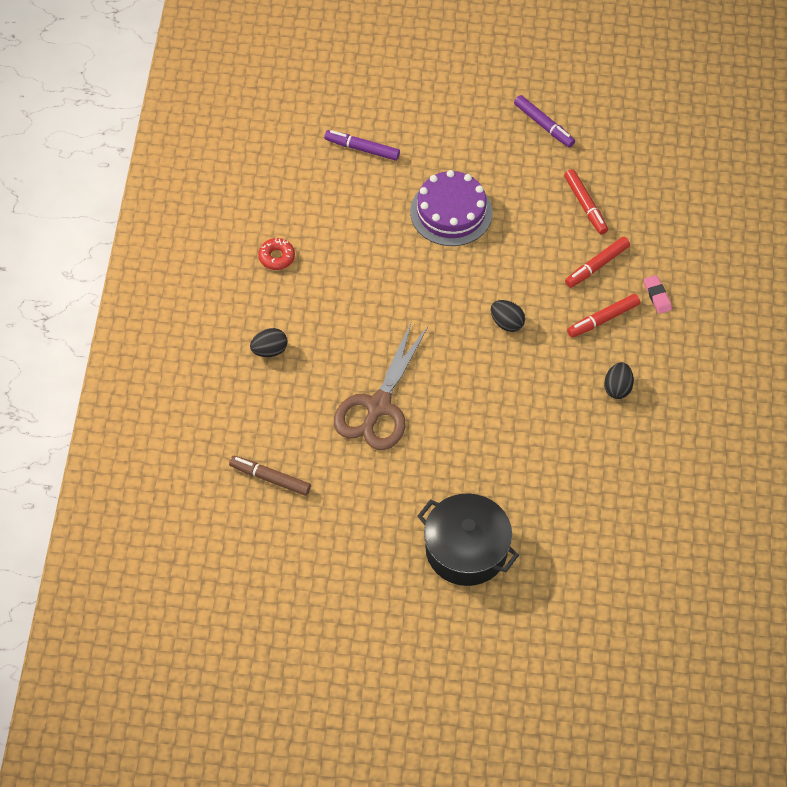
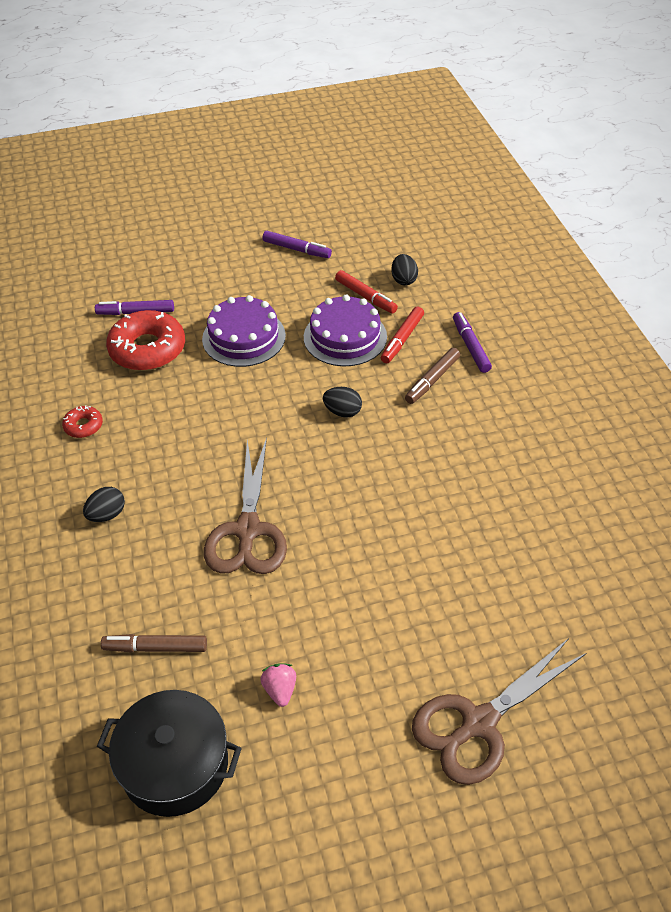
camera: 20 degrees left, 10 degrees down
(351, 546) = (280, 690): none -> pink strawberry
(359, 195) = (147, 349): none -> red donut
(466, 550) = (411, 645): black pot -> black pot (175, 765)
(488, 627) = (478, 723): none -> brown scissors
(545, 244) = (345, 337): none -> purple cake
(603, 319) = (432, 380): red marker -> brown marker
(617, 388) = (479, 433): black egg -> black egg (404, 280)
(657, 296) = (470, 346): pink eraser -> purple marker

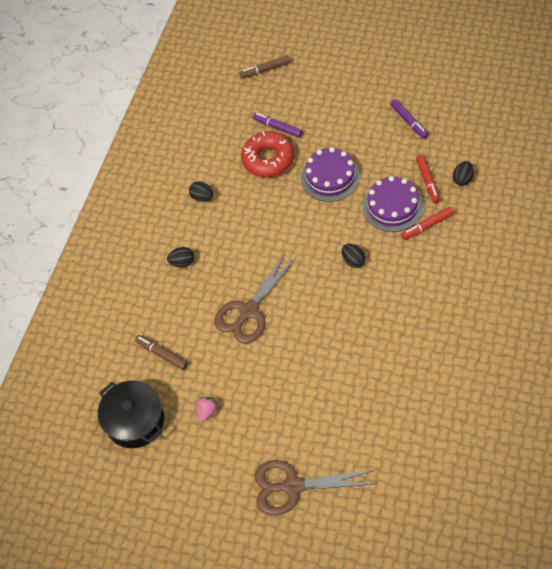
camera: 40 degrees right, 10 degrees up
(83, 426) = (202, 197): red donut -> black egg
(432, 380) = (424, 265): brown marker -> brown marker (265, 70)
(470, 346) = (468, 252): purple marker -> none

